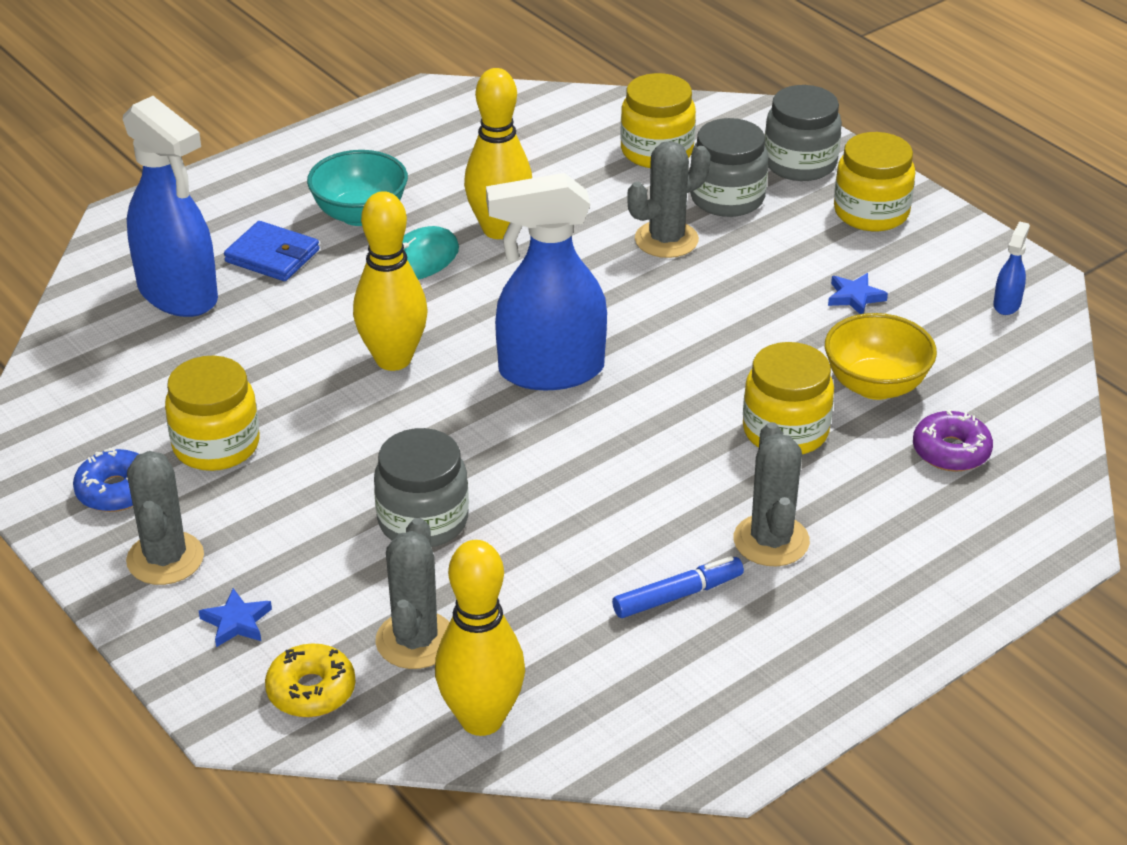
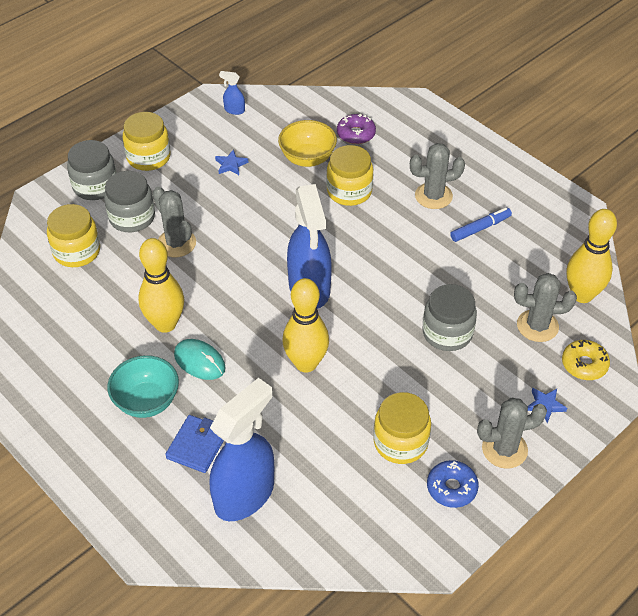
camera: 95 degrees left, 10 degrees up
(677, 595) = (480, 228): blue marker -> blue marker turned 90 degrees clockwise

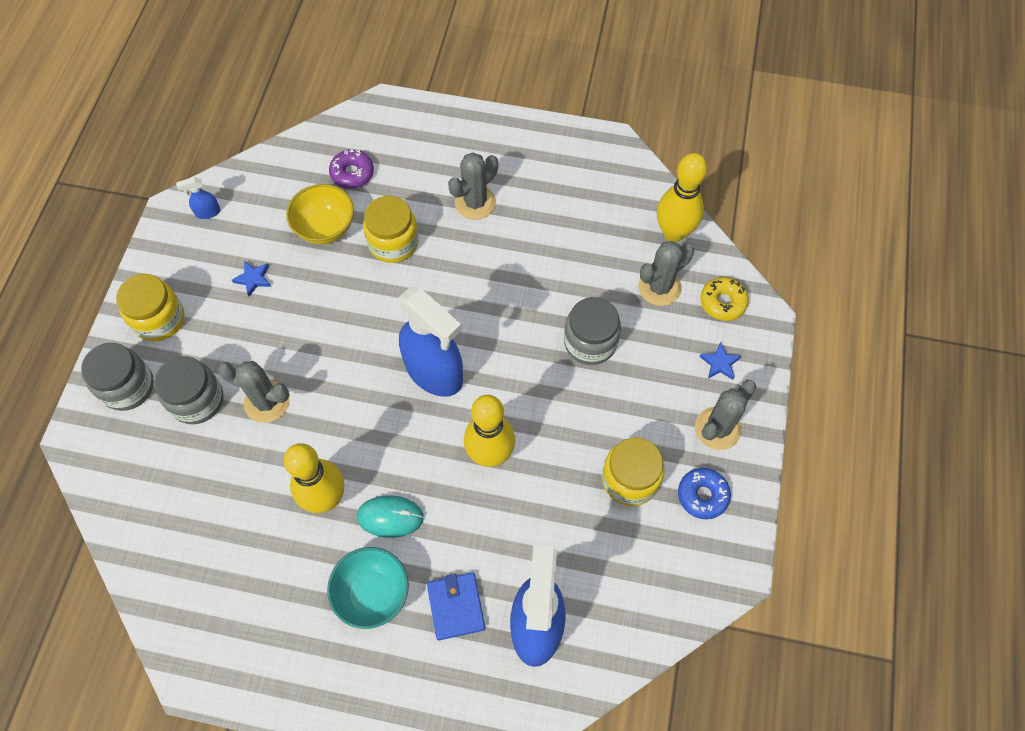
camera: 35 degrees left, 15 degrees up
(77, 251) = (169, 475): yellow jar -> none
(480, 228) = (541, 214): blue marker -> none

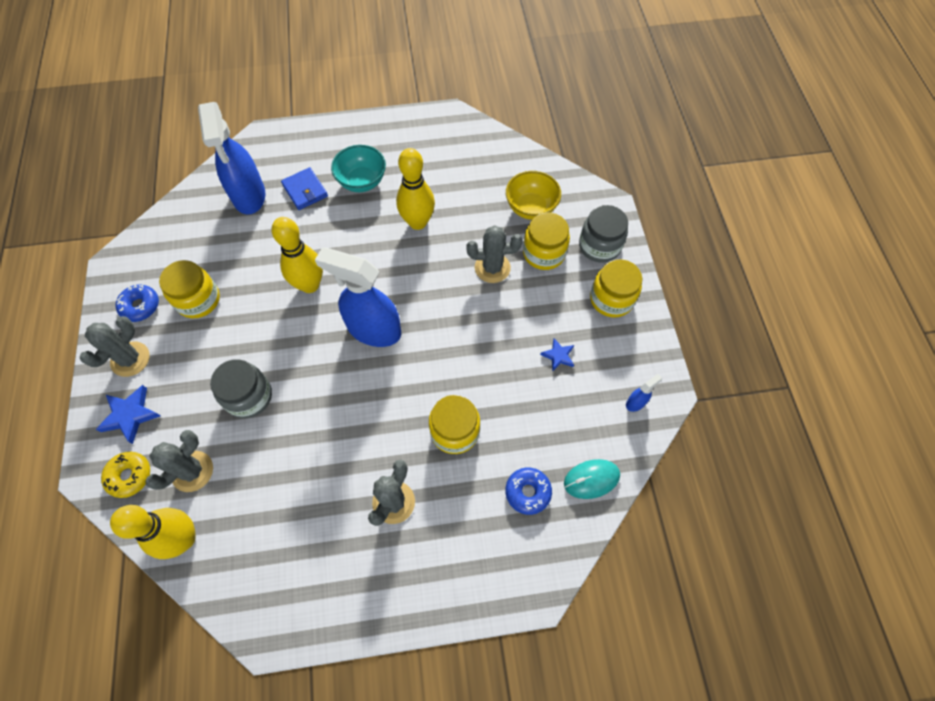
camera: 160 degrees right, 0 degrees up
(197, 400) = (544, 253): grey jar -> yellow jar
(325, 228) = (523, 424): yellow bowl -> yellow bowl (531, 208)
(352, 173) = (527, 492): purple donut -> blue donut
(390, 517) = (368, 225): turquoise mouse -> turquoise mouse (591, 479)
(719, 363) = (130, 415): blue star -> blue star, size x1.61

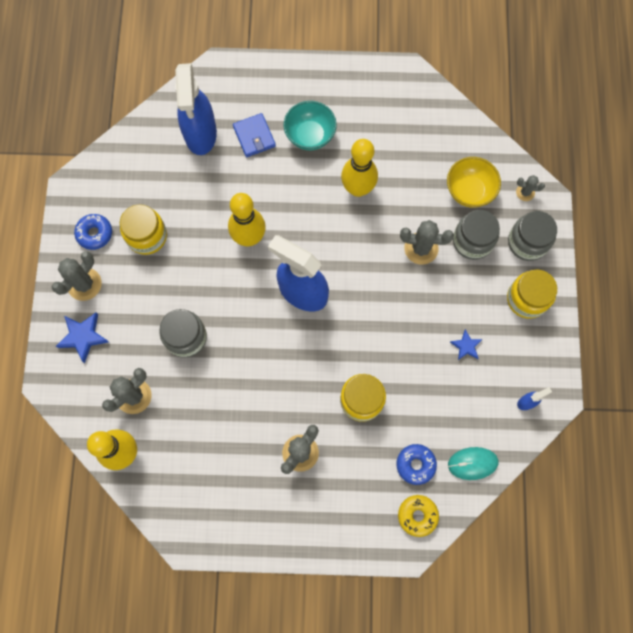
camera: 10 degrees right, 10 degrees up
(129, 476) = (81, 391): yellow donut -> yellow donut (417, 515)
(544, 253) = (472, 241): yellow jar -> grey jar
(586, 201) = (525, 192): none -> grey cactus

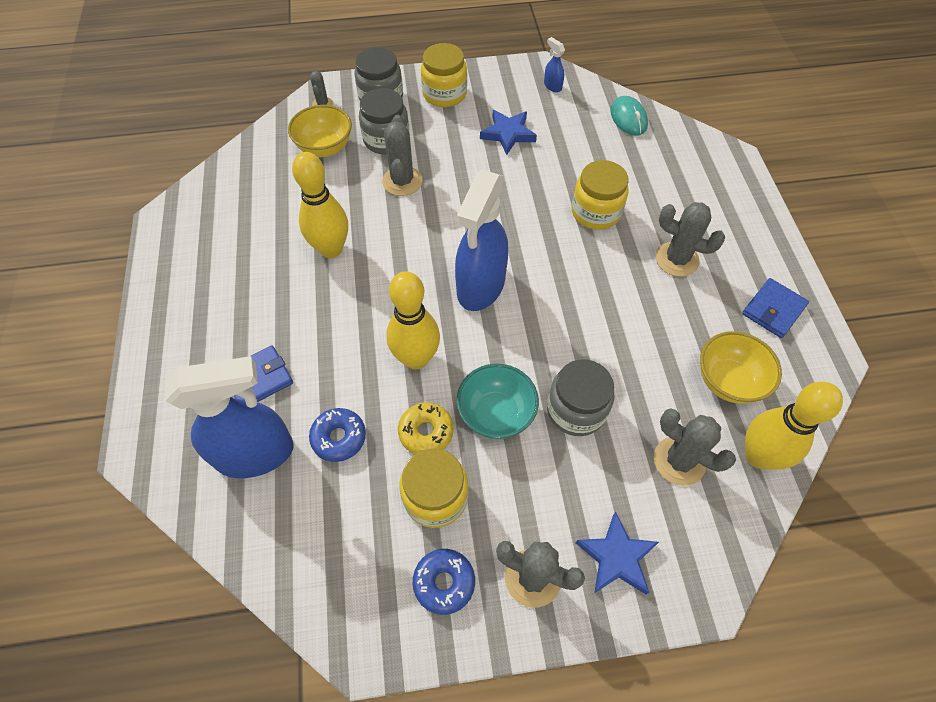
camera: 100 degrees left, 15 degrees down
(184, 453) = (728, 381): none -> yellow bowl
(237, 514) = (773, 310): none -> blue wallet
(310, 135) = (256, 311): turquoise bowl -> turquoise bowl (496, 414)
(415, 464) = (647, 160): blue donut -> blue donut (339, 438)
(417, 515) = (698, 153): yellow donut -> yellow donut (426, 432)
(466, 346) = (508, 134): blue star -> blue star, size x1.61

